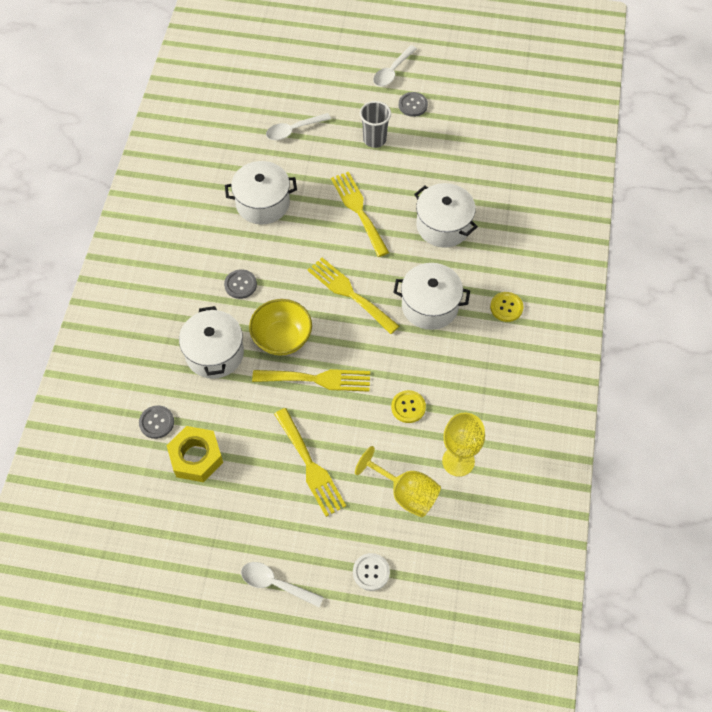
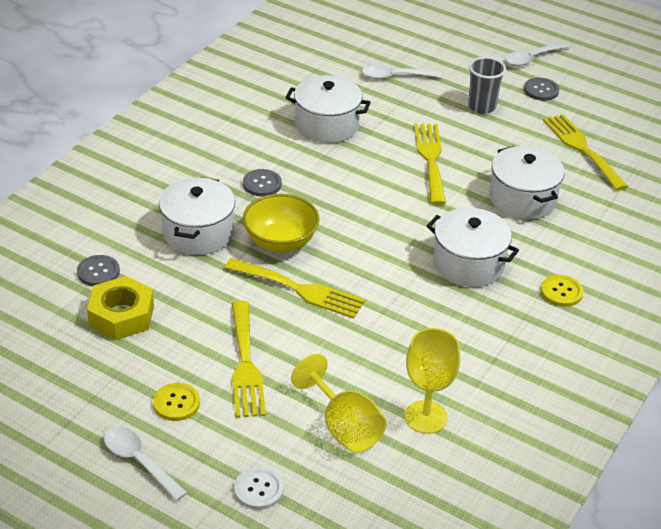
camera: 20 degrees right, 20 degrees down
(349, 293) = (380, 226): yellow fork -> yellow fork (582, 148)
(408, 407) = (392, 347): yellow button -> yellow button (176, 403)

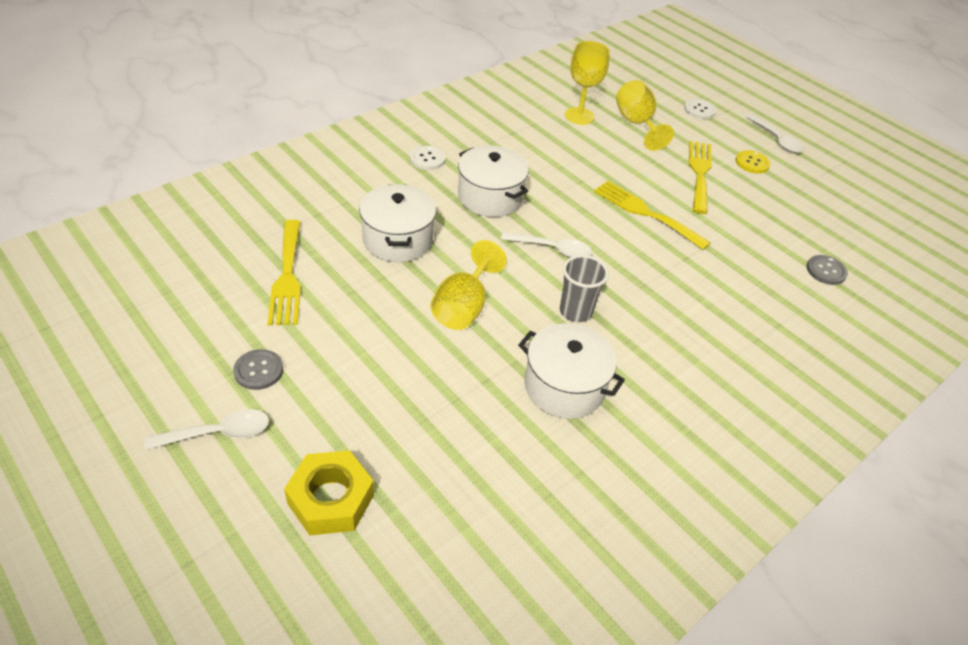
camera: 165 degrees left, 5 degrees up
(121, 315) = (799, 229): yellow nut -> yellow nut (330, 499)
(198, 233) = (732, 285): white pot -> none
(262, 184) = (660, 323): grey button -> none
(280, 242) = (653, 257): yellow bowl -> none
(395, 76) = (437, 450): white spoon -> white spoon (552, 249)
(430, 159) = (463, 307): yellow fork -> yellow goblet
(481, 107) = (355, 364): grey cup -> grey cup (575, 311)
(561, 292) = (427, 159): yellow button -> white button

